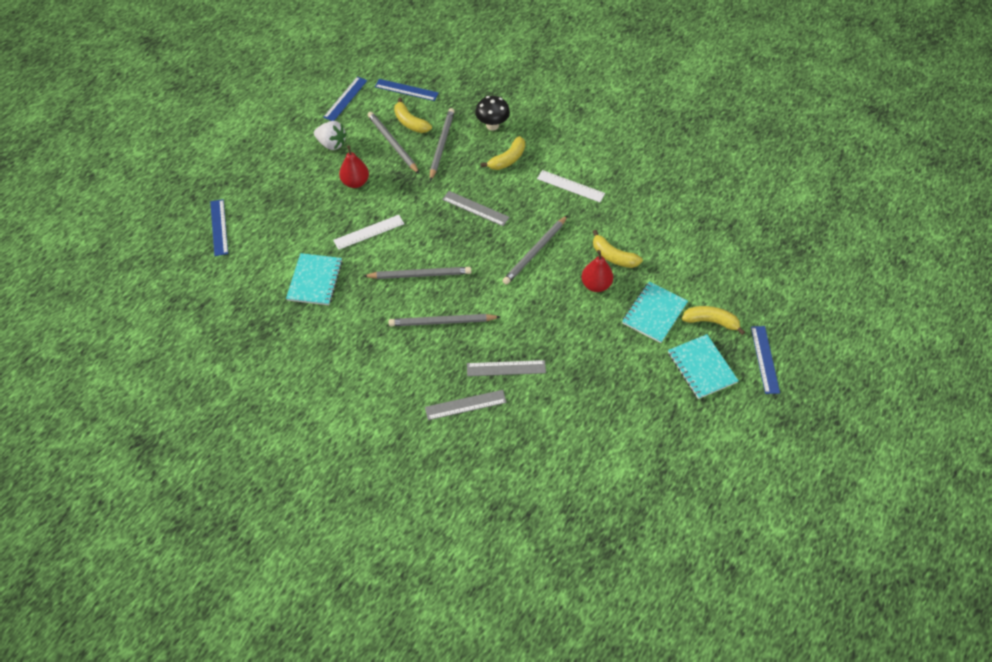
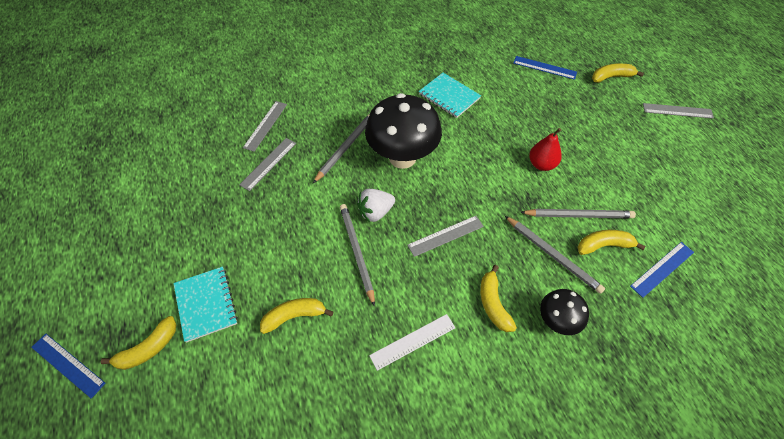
camera: 125 degrees right, 0 degrees up
(202, 175) = (611, 77): none -> yellow banana
(223, 121) = (677, 111): none -> grey ruler
(332, 144) = (605, 169): white strawberry -> white strawberry (375, 212)
(345, 99) = (671, 208): blue ruler -> none
(369, 232) = (474, 147): white ruler -> none
(420, 275) = (402, 157): grey pencil -> black mushroom
(596, 285) = (279, 277): red pear -> none
(702, 367) = (122, 301): turquoise notebook -> none

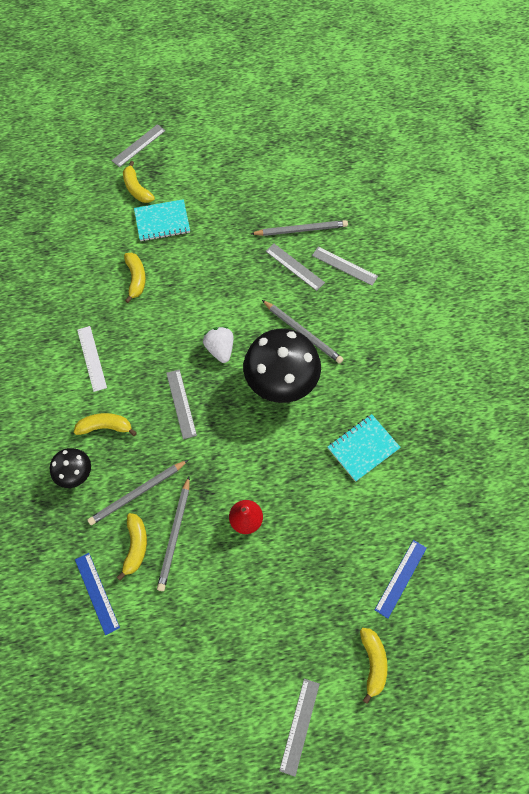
camera: 100 degrees right, 10 degrees up
(68, 365) = (138, 145): blue ruler -> grey ruler
(356, 252) = (182, 328): grey pencil -> grey pencil (301, 230)

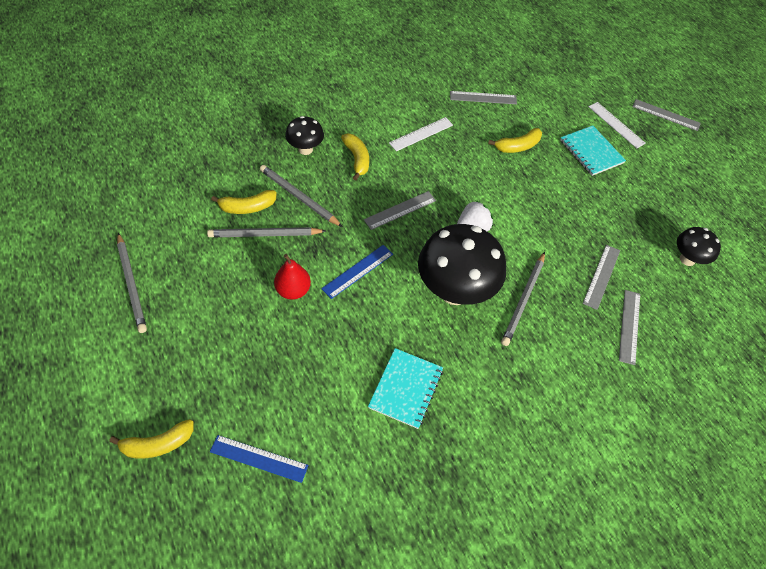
camera: 70 degrees right, 10 degrees down
(97, 593) = (199, 189): blue ruler -> blue ruler (358, 271)
(137, 189) = (616, 125): yellow banana -> white ruler
(294, 199) = (687, 259): none -> black mushroom
(299, 726) = (86, 382): grey ruler -> grey ruler (483, 98)
(301, 230) = (652, 273): grey pencil -> grey pencil (132, 284)
(363, 448) = (406, 388): turquoise notebook -> turquoise notebook turned 75 degrees clockwise

